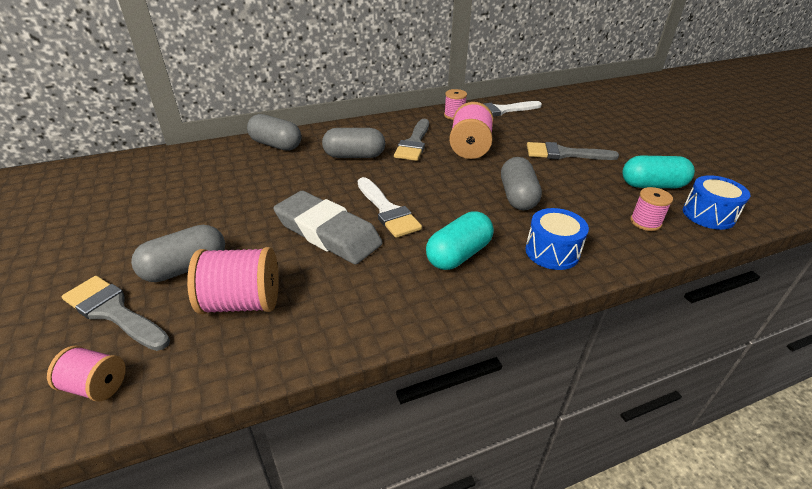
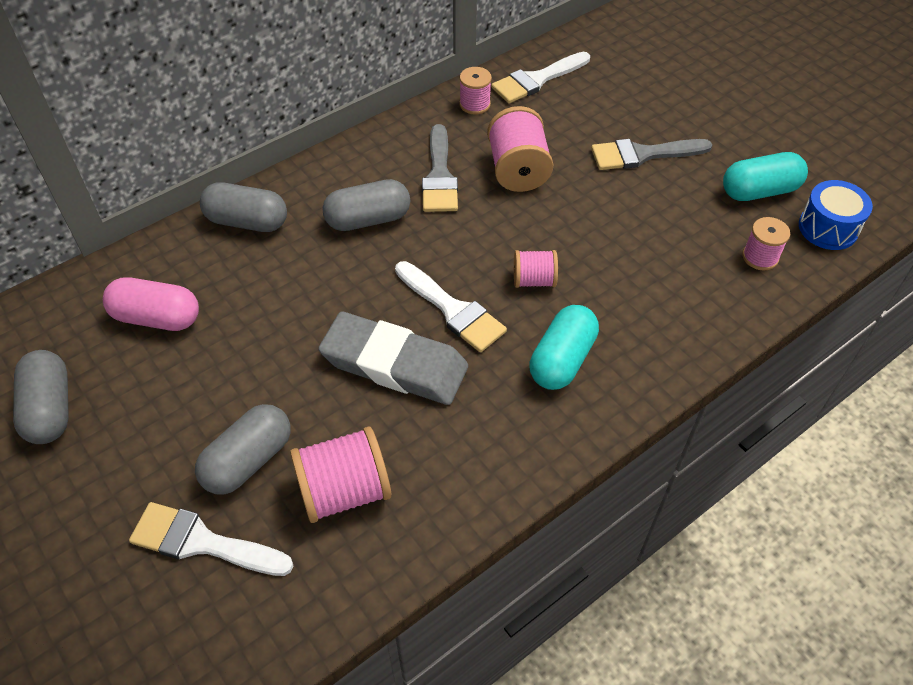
camera: 15 degrees left, 15 degrees up
(96, 386) = (246, 633): pink spool -> pink spool (534, 280)
(113, 312) = (202, 542): grey brush -> white brush
(185, 179) = (157, 318): none -> pink capsule
(517, 196) = (604, 248): grey capsule -> grey capsule (50, 409)
(552, 252) = (665, 329): blue drum -> none

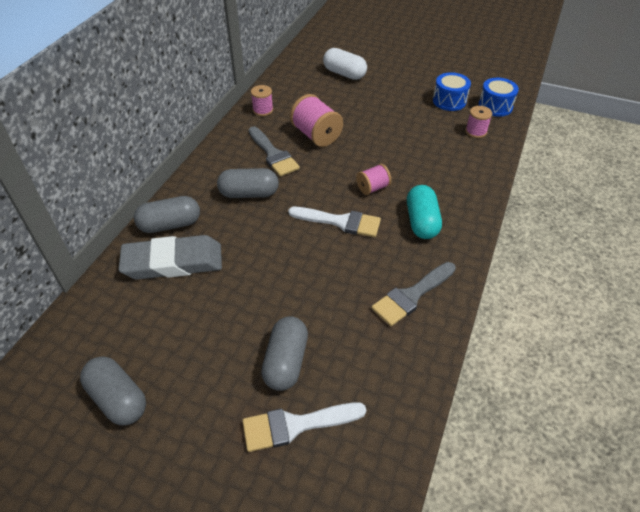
camera: 30 degrees left, 5 degrees down
(157, 318) = (153, 306): pink capsule -> none
(344, 491) = (360, 349): pink spool -> none
(368, 219) = (249, 194): grey capsule -> grey capsule turned 45 degrees clockwise
(394, 364) = (331, 265): grey eraser -> grey eraser (173, 262)
(537, 80) = (288, 86): white brush -> none
(632, 88) = (344, 74): none -> white capsule
(642, 154) = (377, 104): grey brush -> grey brush (411, 296)
(759, 191) = (449, 101): turquoise capsule -> blue drum

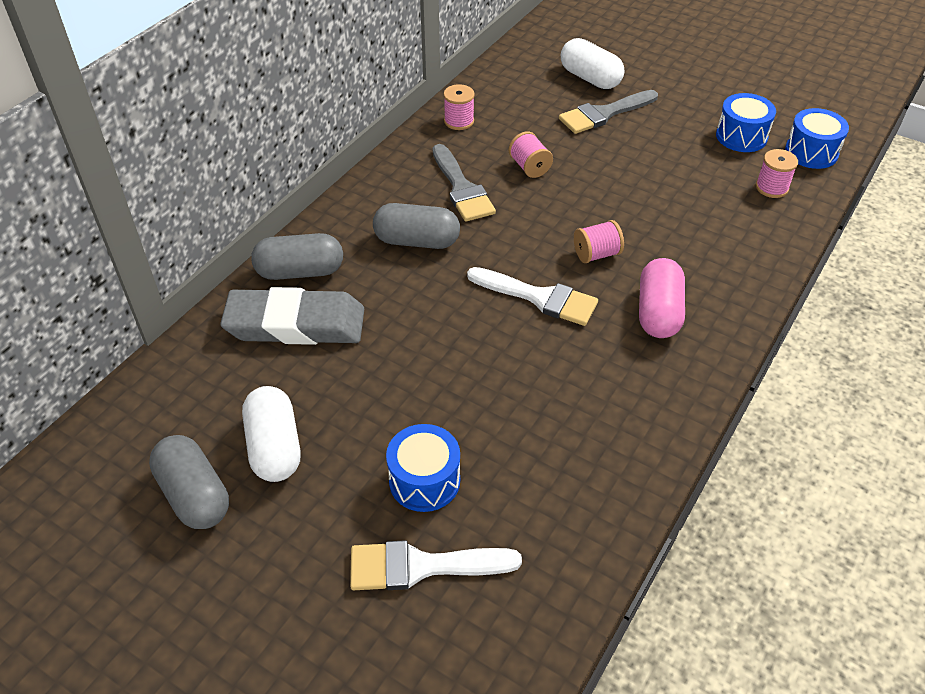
camera: 10 degrees right, 0 degrees up
(173, 354) = (274, 447): none -> white capsule
(286, 362) = (424, 480): grey capsule -> blue drum
(316, 135) = (529, 167): pink spool -> pink spool, size x0.59
(411, 296) = (620, 416): grey brush -> grey brush (604, 114)
(421, 222) = (658, 312): turquoise capsule -> pink capsule

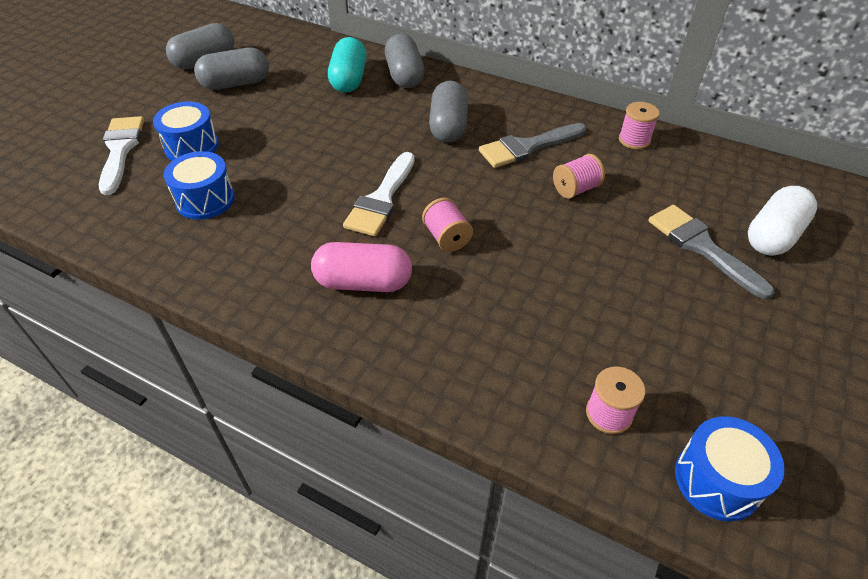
camera: 85 degrees right, 0 degrees up
(274, 447) = (236, 84): white capsule -> grey capsule
(295, 324) = (349, 79): grey eraser -> turquoise capsule
(741, 136) = (718, 389): blue drum -> blue drum (205, 200)

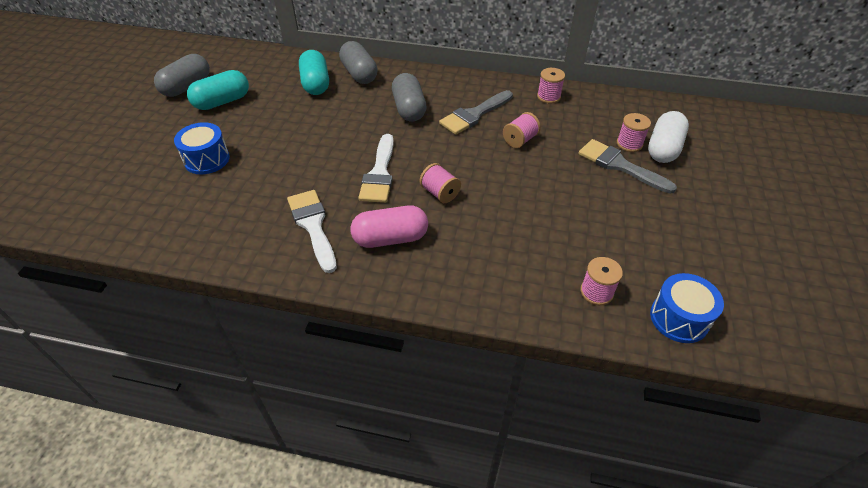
camera: 15 degrees left, 0 degrees up
(120, 150) = (146, 173): white brush -> white brush (313, 226)
(205, 200) = (237, 200): blue drum -> none
(236, 84) = (222, 102): grey capsule -> turquoise capsule
(725, 220) = (629, 144): none -> pink spool

